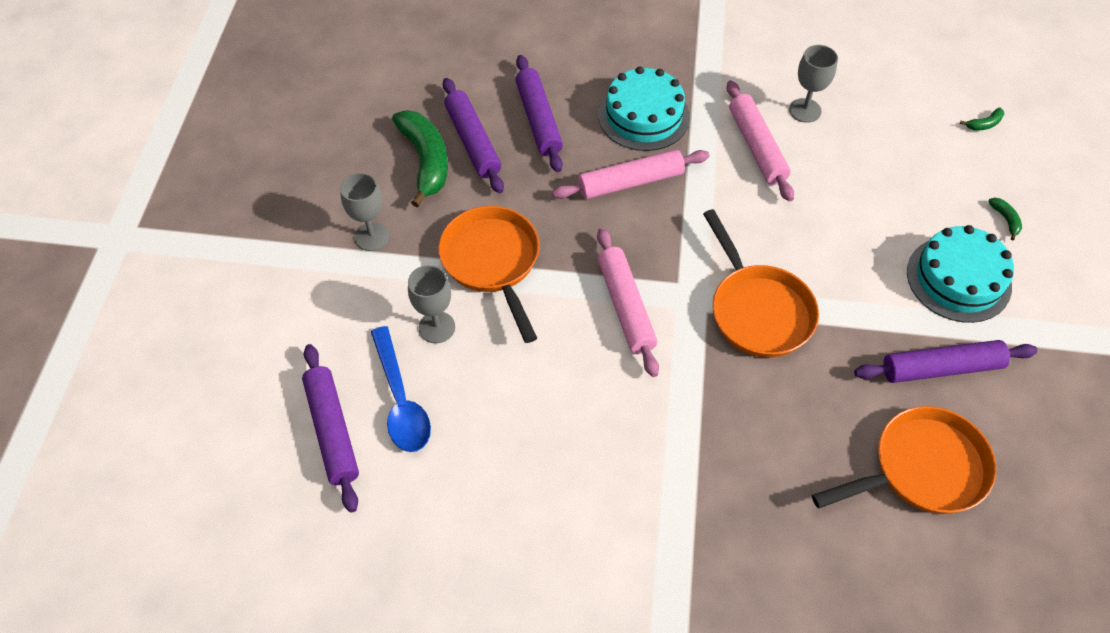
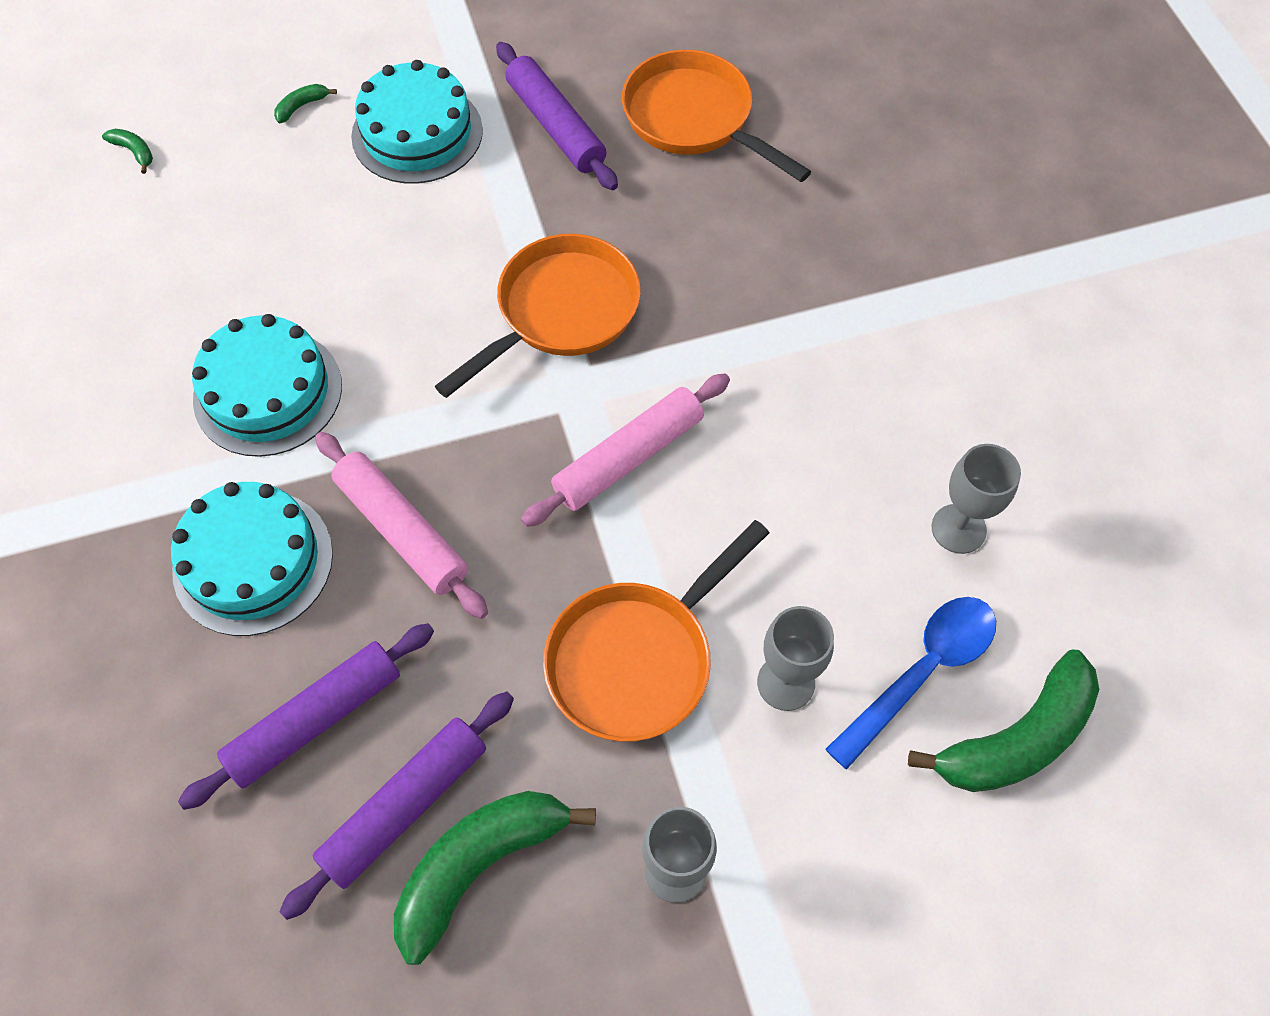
camera: 115 degrees left, 5 degrees up
(332, 430) = (1017, 739): purple rolling pin -> green banana
(756, 146) = (268, 392): pink rolling pin -> turquoise cake
(805, 110) = (171, 353): grey goblet -> grey goblet (958, 529)

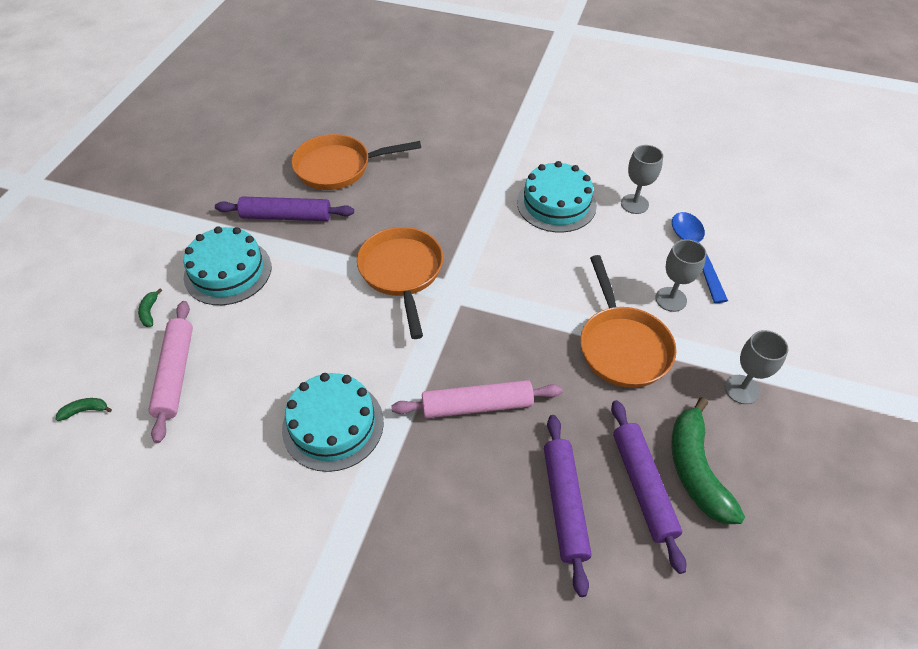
camera: 55 degrees left, 10 degrees down
(253, 562) = (441, 487): turquoise cake -> turquoise cake (556, 204)
(628, 457) = (509, 291): pink rolling pin -> pink rolling pin (175, 374)
(1017, 739) = (744, 241): green banana -> none

